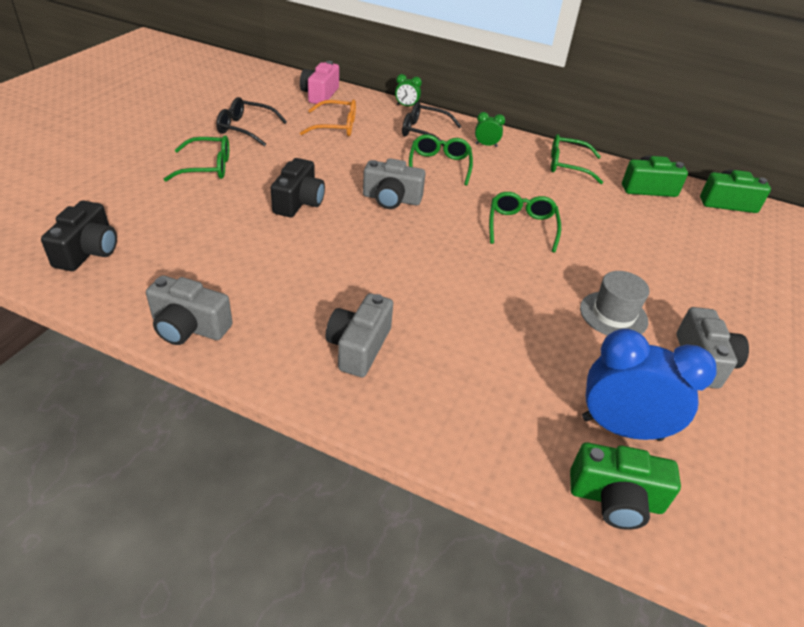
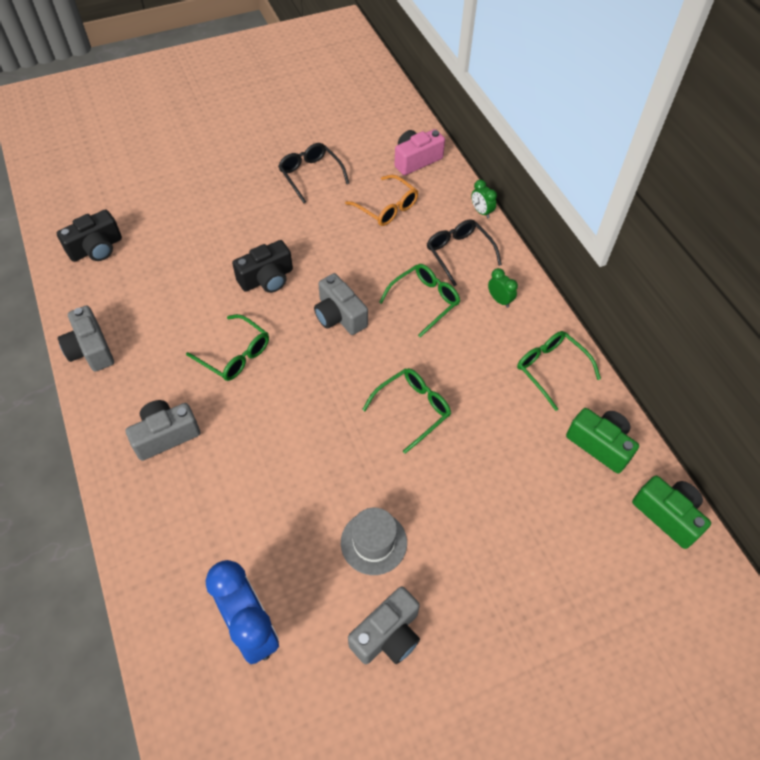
camera: 45 degrees right, 15 degrees up
(207, 167) = (240, 206): green glasses -> green glasses (235, 355)
(615, 499) = (182, 666): green camera -> none

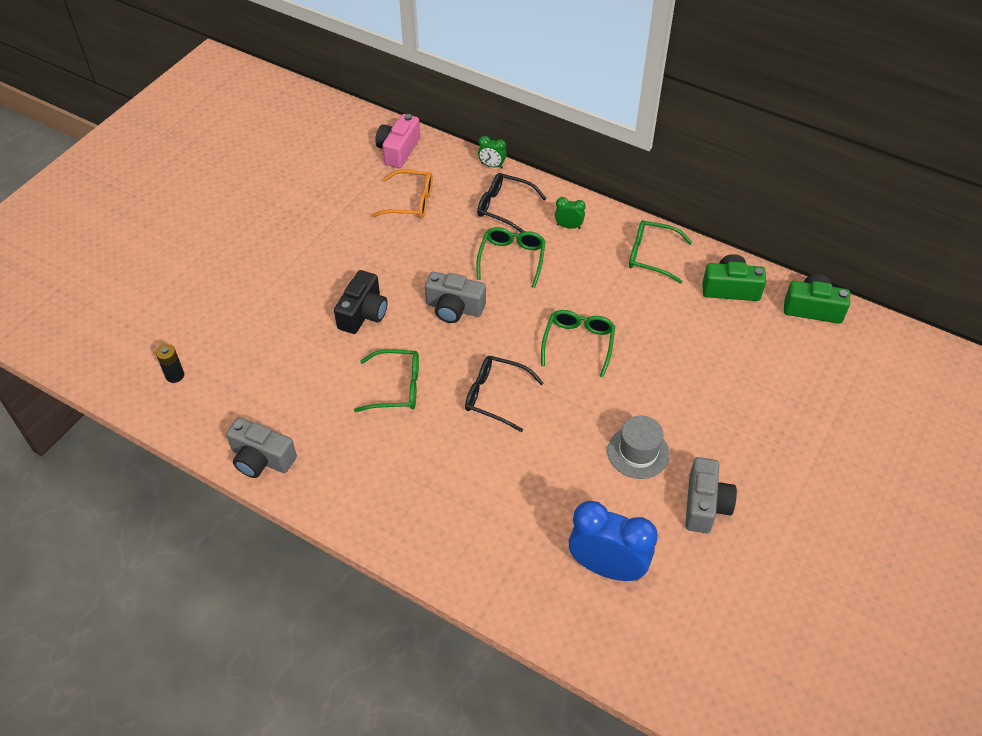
camera: 35 degrees left, 5 degrees down
(96, 248) = (175, 375): black camera -> black battery
(165, 435) = (401, 482): grey camera -> none
(310, 175) = (316, 209): black glasses -> black glasses (495, 396)

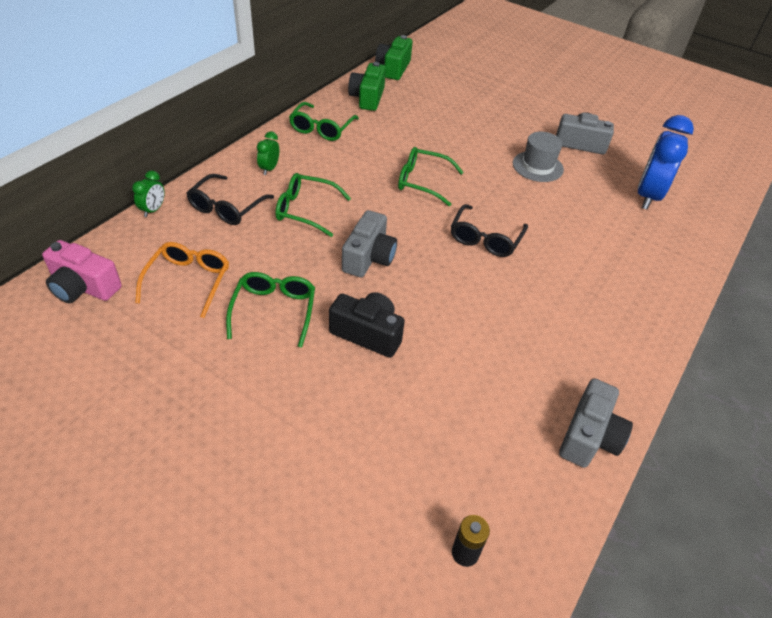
camera: 90 degrees left, 5 degrees down
(396, 387) = (477, 309): green glasses -> green glasses (274, 311)

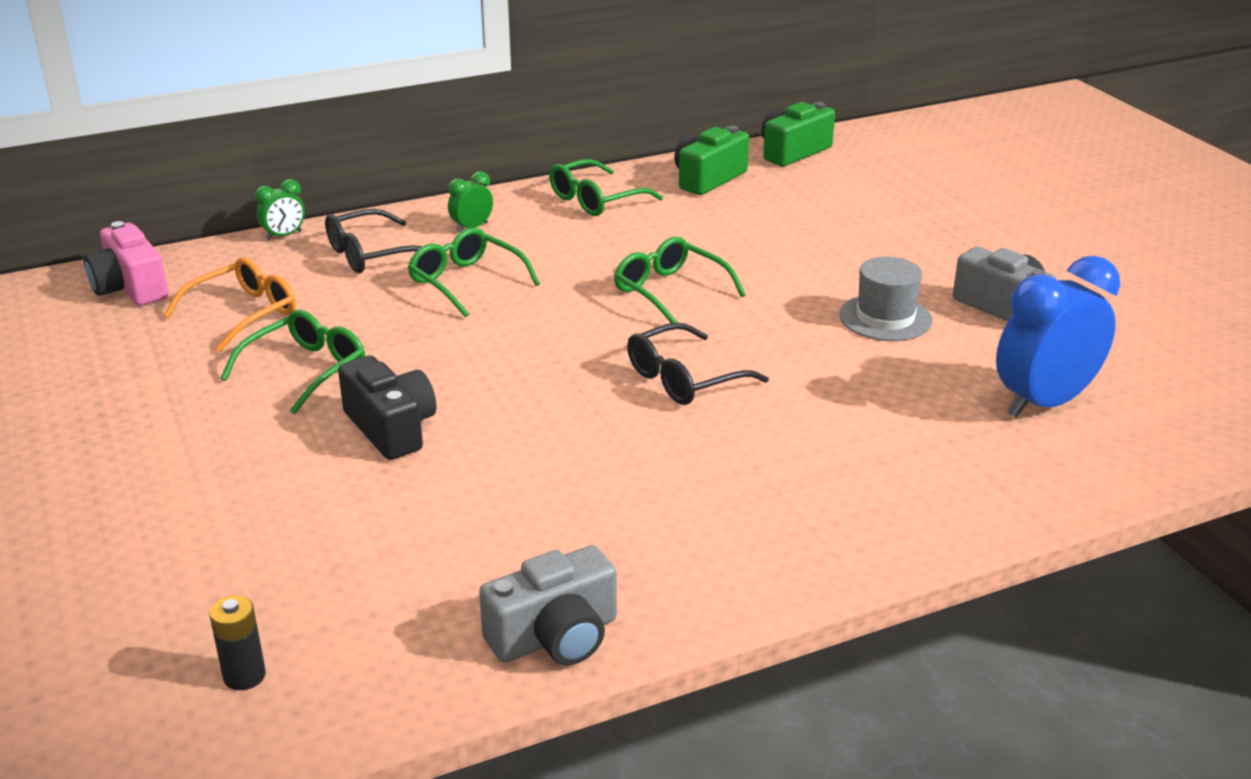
camera: 35 degrees right, 15 degrees down
(369, 257) = (489, 352): grey camera -> none

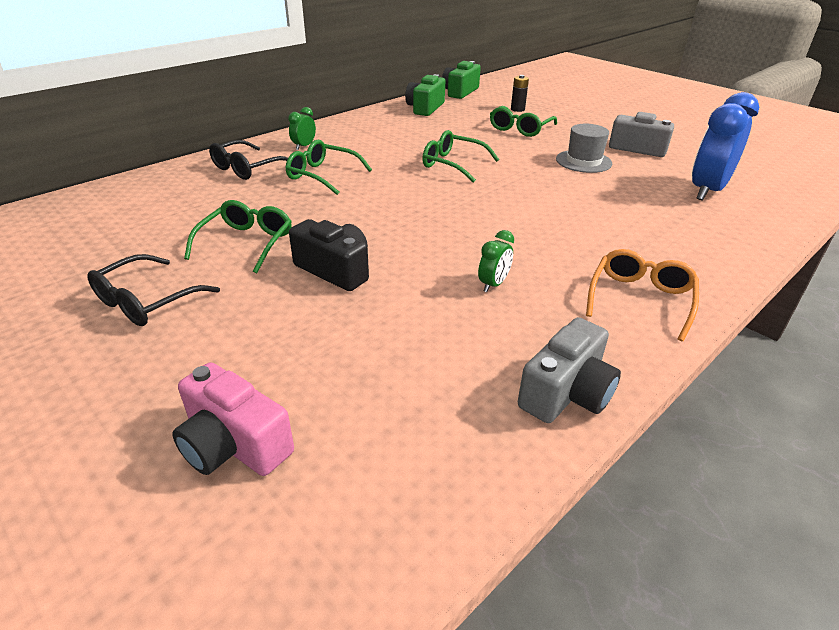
camera: 20 degrees left, 5 degrees up
(130, 287) = (77, 210): pink camera -> pink camera (234, 444)
(243, 314) = (176, 214): orange glasses -> orange glasses (640, 299)
(244, 676) = (348, 493): black battery -> black battery (517, 109)
(284, 236) = (178, 165): green clock -> green clock (493, 284)
(596, 200) = (370, 124): green glasses -> green glasses (520, 128)
(684, 379) = (503, 209): black glasses -> black glasses (146, 301)

